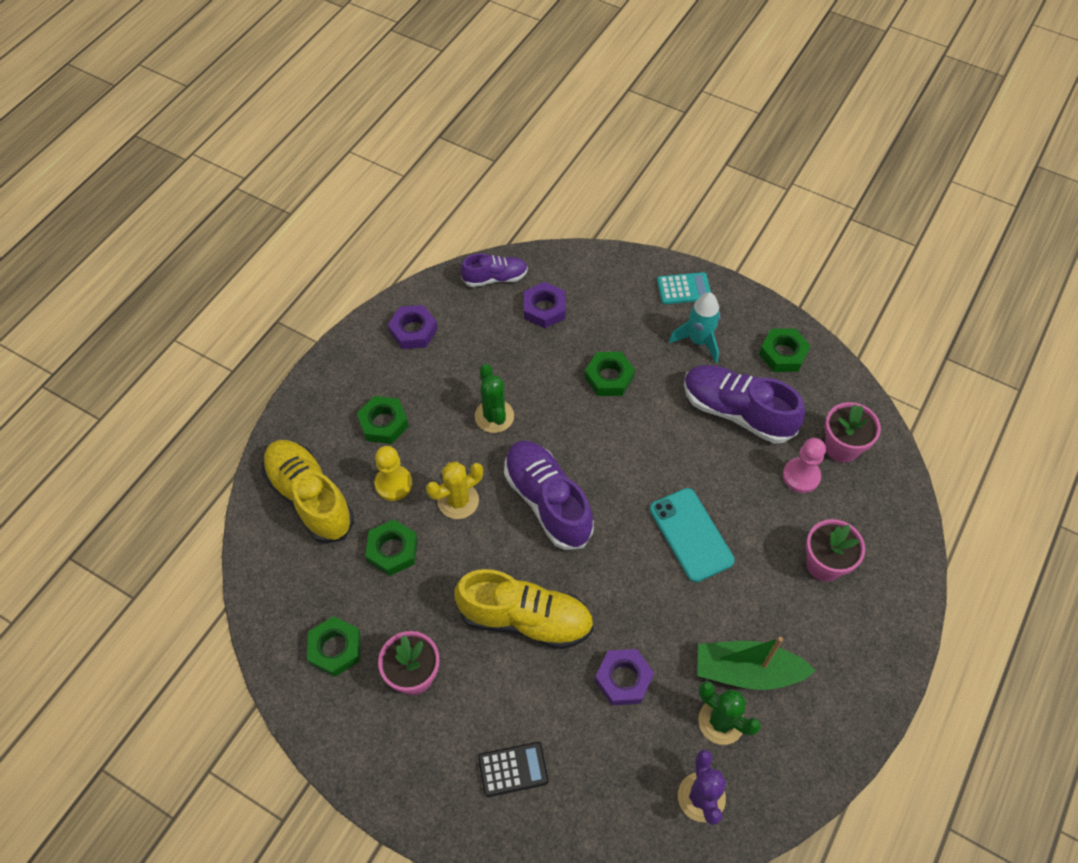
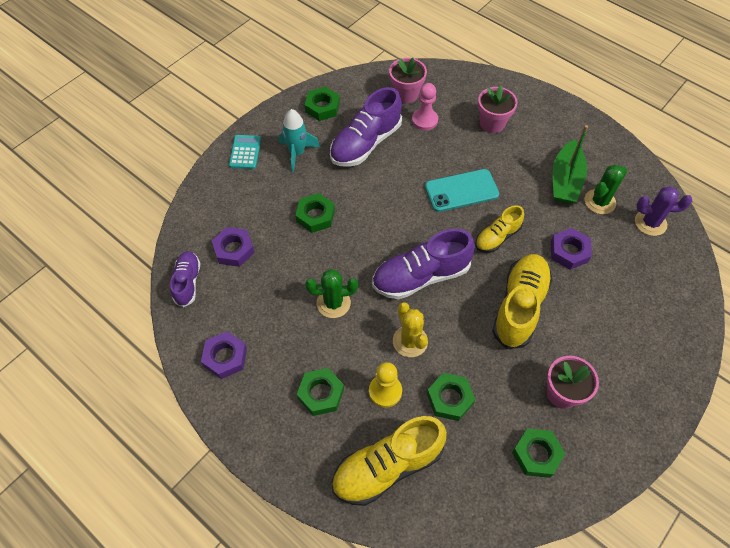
camera: 80 degrees left, 0 degrees up
(513, 769) = (635, 332): black calculator -> none
(626, 585) = (497, 237): none -> yellow shoe

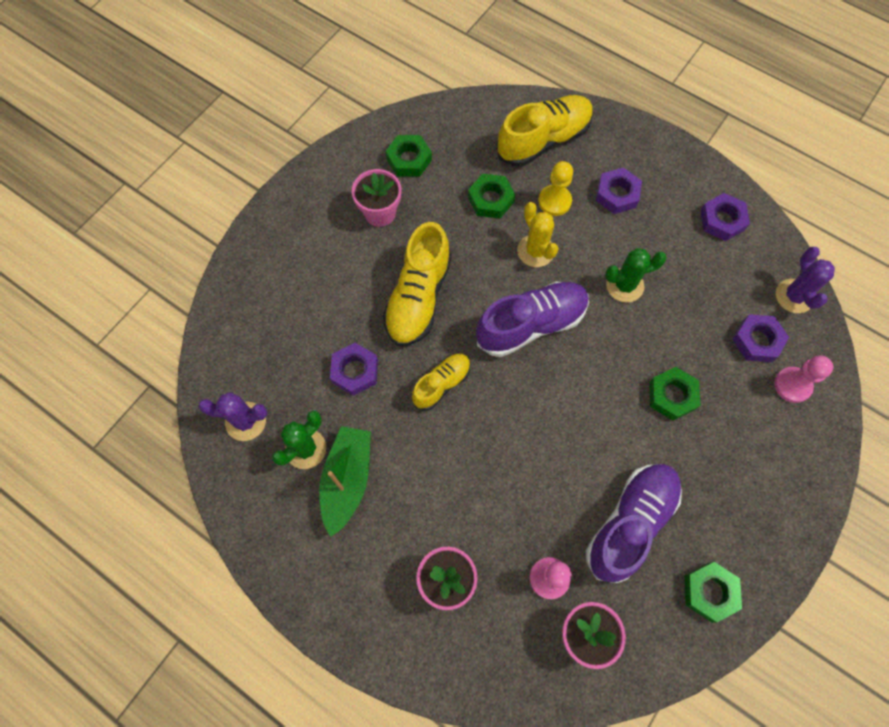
camera: 175 degrees right, 10 degrees up
(188, 282) = (794, 296): purple shoe -> purple cactus
(219, 216) = (792, 385): none -> pink pawn
(245, 152) = (796, 491): turquoise calculator -> none
(297, 153) = (723, 496): turquoise rocket -> none
(320, 394) = (617, 194): green nut -> purple nut
(461, 191) = (488, 451): turquoise phone -> none

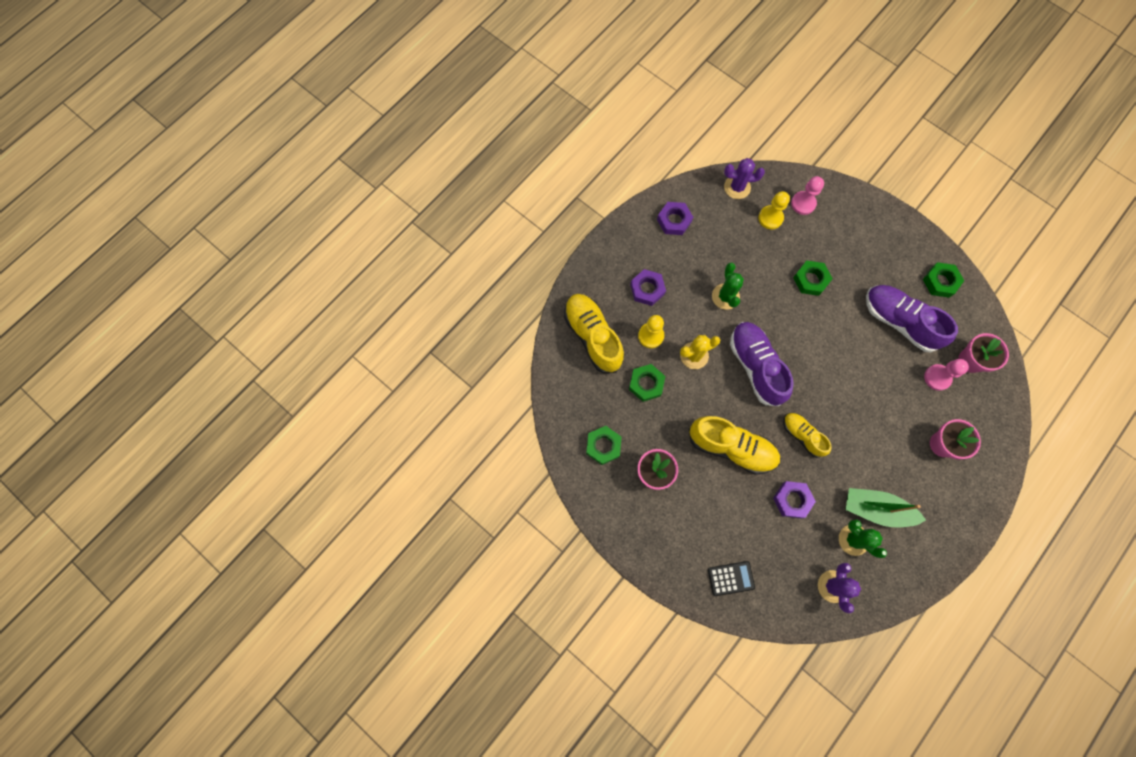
camera: 85 degrees left, 5 degrees up
(256, 301) = (730, 578): none -> black calculator
(757, 341) = (770, 218): purple nut -> yellow pawn

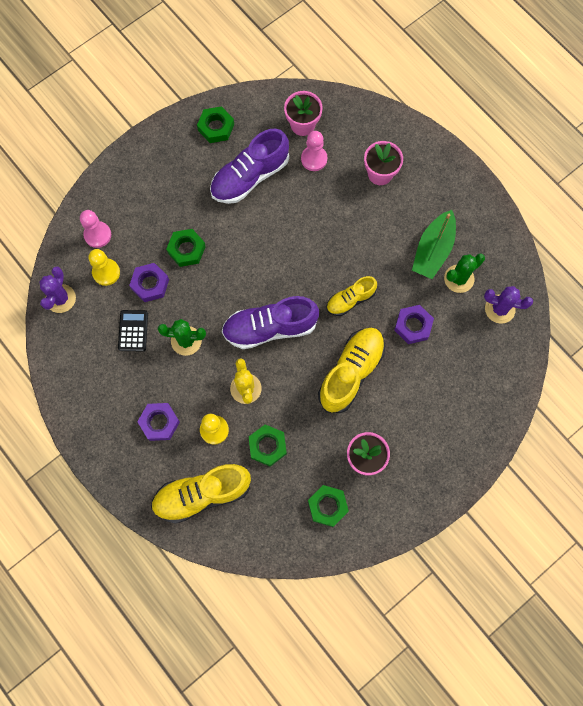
camera: 80 degrees left, 0 degrees up
(674, 220) = (84, 376): purple nut -> purple nut (150, 284)
(730, 578) = (481, 403): black calculator -> black calculator (133, 331)

